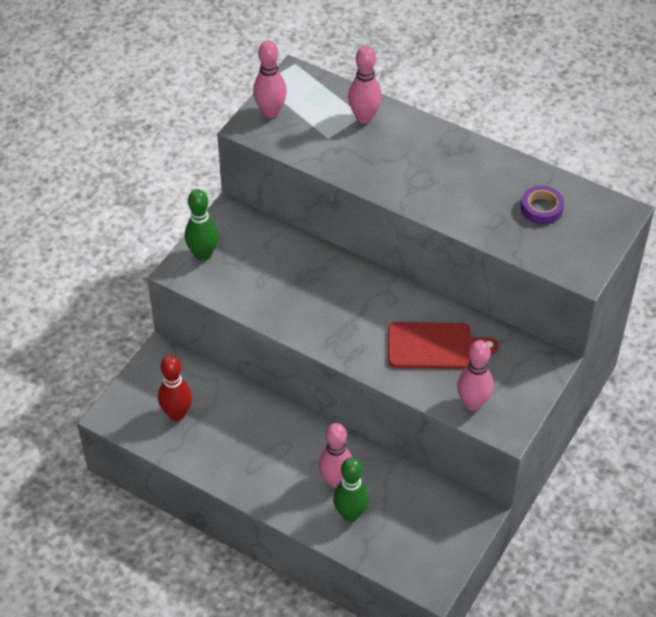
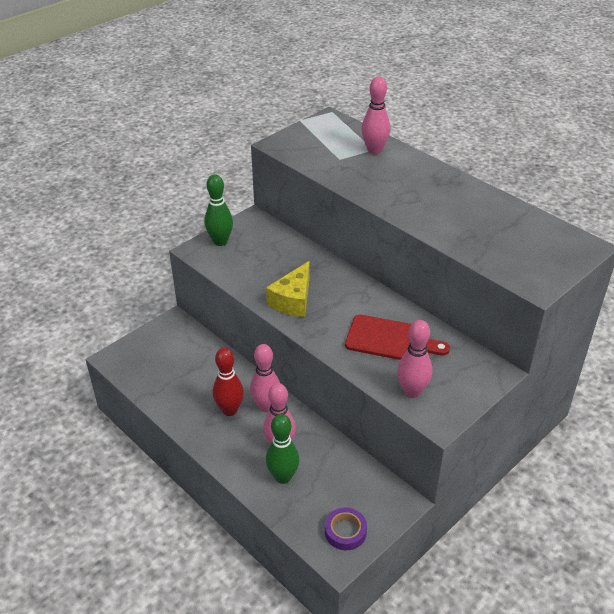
camera: 15 degrees right, 10 degrees down
(177, 414) = (167, 367): red bowling pin -> red bowling pin (230, 410)
(270, 112) = (299, 137): pink bowling pin -> pink bowling pin (266, 406)
(314, 318) = (293, 300): none -> yellow cheese
(541, 208) = (511, 232): purple tape -> purple tape (345, 531)

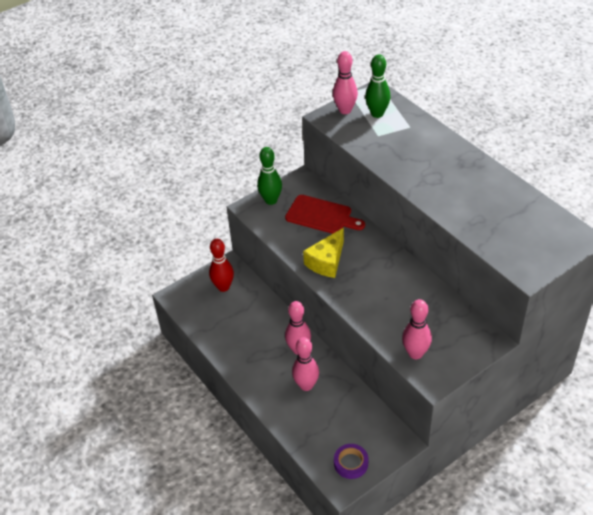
camera: 10 degrees right, 5 degrees up
(230, 410) = (268, 350): red bowling pin -> red bowling pin (223, 287)
(283, 477) = (305, 412): green bowling pin -> green bowling pin (377, 114)
(374, 150) = (411, 128): pink bowling pin -> pink bowling pin (345, 110)
(391, 339) = (405, 304): red cutting board -> red cutting board (321, 215)

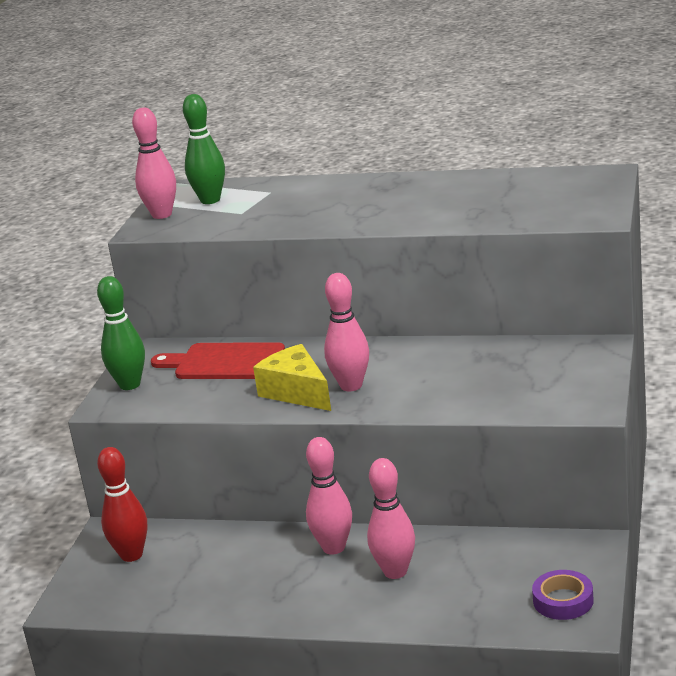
camera: 40 degrees left, 20 degrees down
(321, 215) = (224, 362): red cutting board -> red cutting board turned 150 degrees counterclockwise
(327, 261) = (296, 392): yellow cheese -> yellow cheese turned 150 degrees clockwise
(415, 353) = (534, 400): pink bowling pin -> pink bowling pin (351, 386)

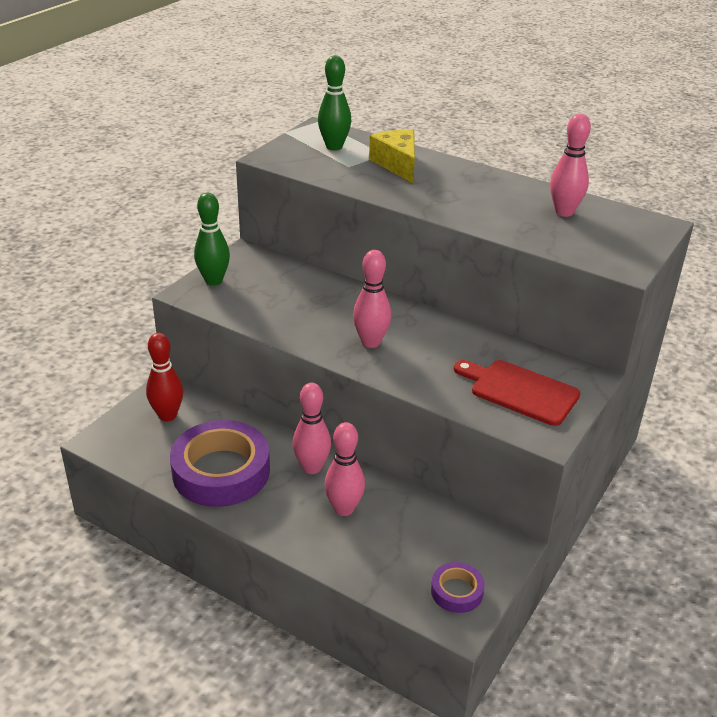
camera: 15 degrees right, 10 degrees up
(162, 215) = (290, 148): pink bowling pin -> pink bowling pin (564, 212)
(224, 362) = (292, 285): red cutting board -> red cutting board (520, 391)
(233, 585) = (221, 471): none -> purple tape
(296, 392) = (327, 333): yellow cheese -> yellow cheese (397, 164)

